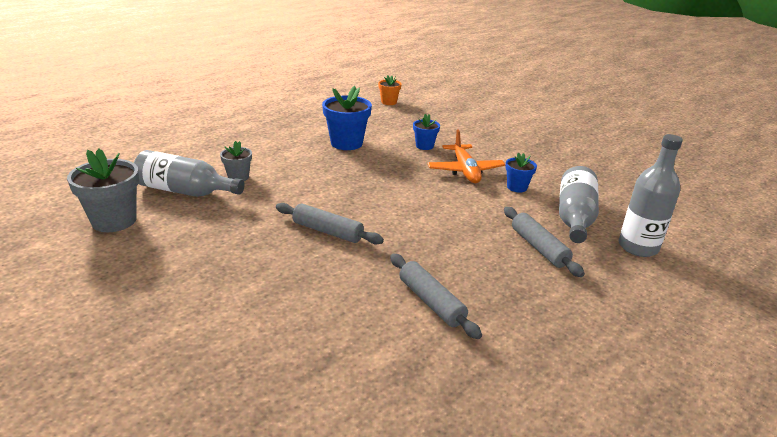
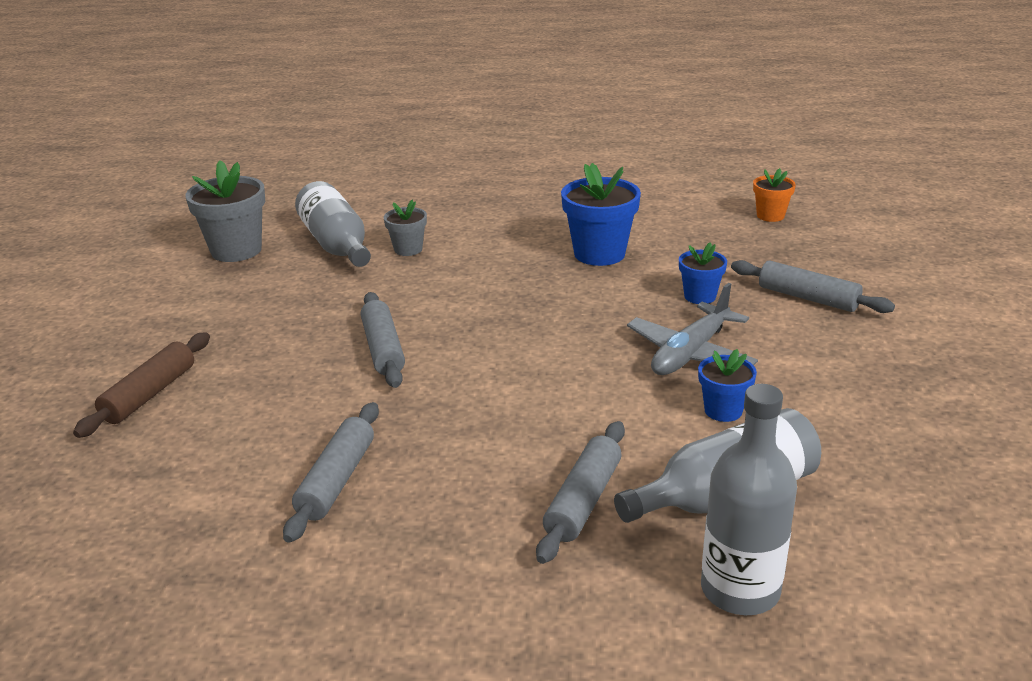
camera: 50 degrees right, 0 degrees up
(231, 326) = (150, 394): none -> brown rolling pin
(464, 131) = (808, 298): none -> grey rolling pin
(465, 171) = (690, 354): orange plane -> grey plane

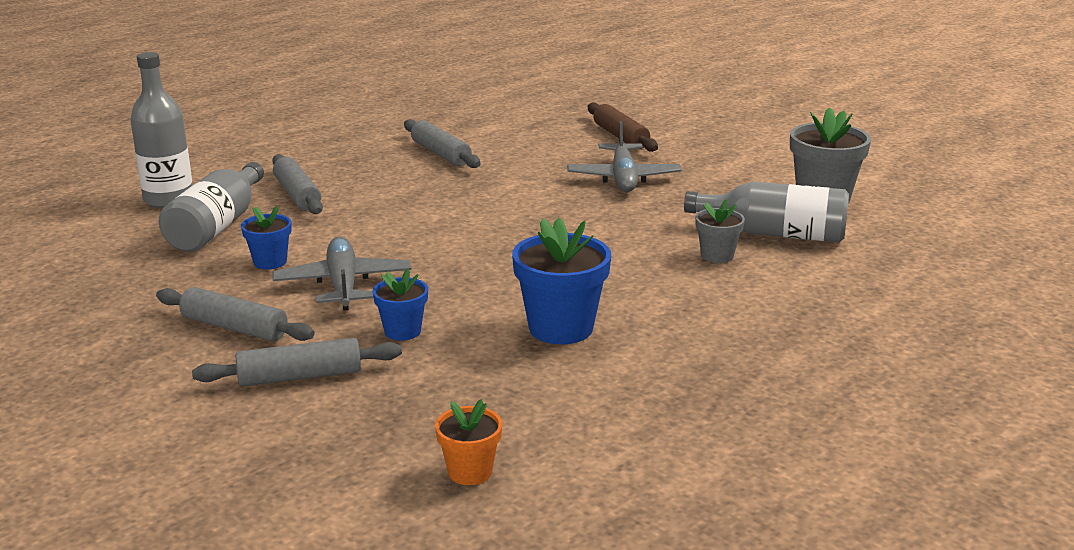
camera: 130 degrees right, 5 degrees down
(286, 341) = (623, 178): none -> grey plane
(383, 349) = (557, 199): grey rolling pin -> grey rolling pin (235, 327)

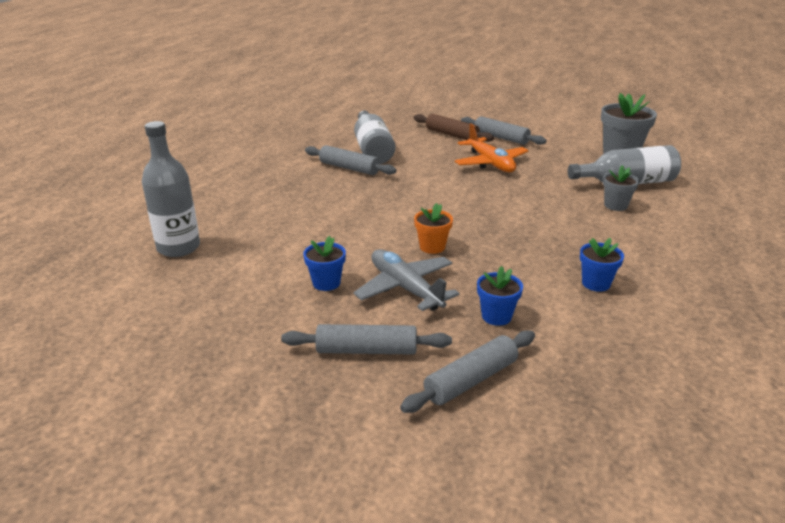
camera: 25 degrees left, 5 degrees up
(217, 226) = (247, 262): grey bottle -> grey bottle (372, 149)
(297, 195) = (281, 221): grey rolling pin -> grey rolling pin (501, 138)
(470, 472) = (694, 425): orange flower pot -> orange flower pot (432, 247)
(561, 328) = (596, 283): blue flower pot -> blue flower pot, size x0.56
(623, 178) = (490, 163): grey plane -> orange plane

